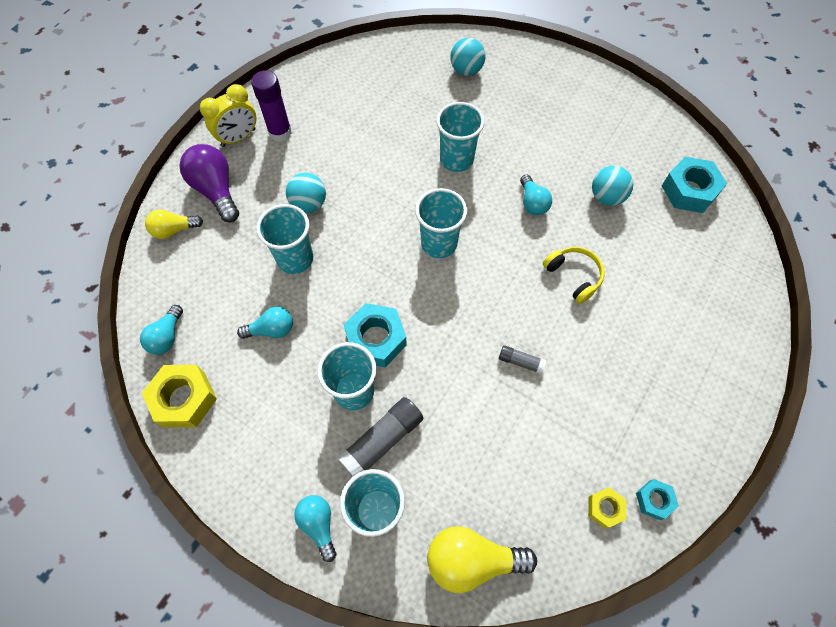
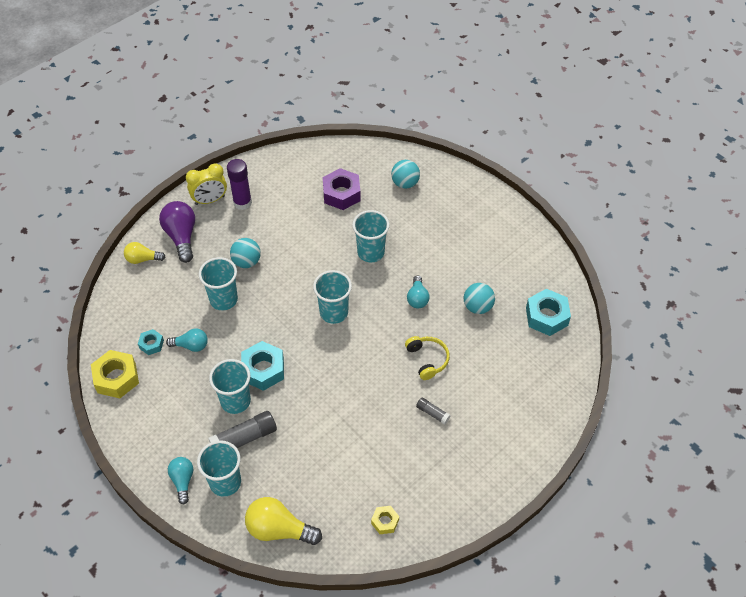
camera: 15 degrees right, 10 degrees down
(167, 336) = (116, 333): turquoise light bulb -> none
(396, 97) = (341, 194): none -> purple nut
(520, 362) = (363, 410): grey glue stick -> grey glue stick (432, 413)
(654, 500) = (423, 525): turquoise nut -> turquoise nut (151, 344)

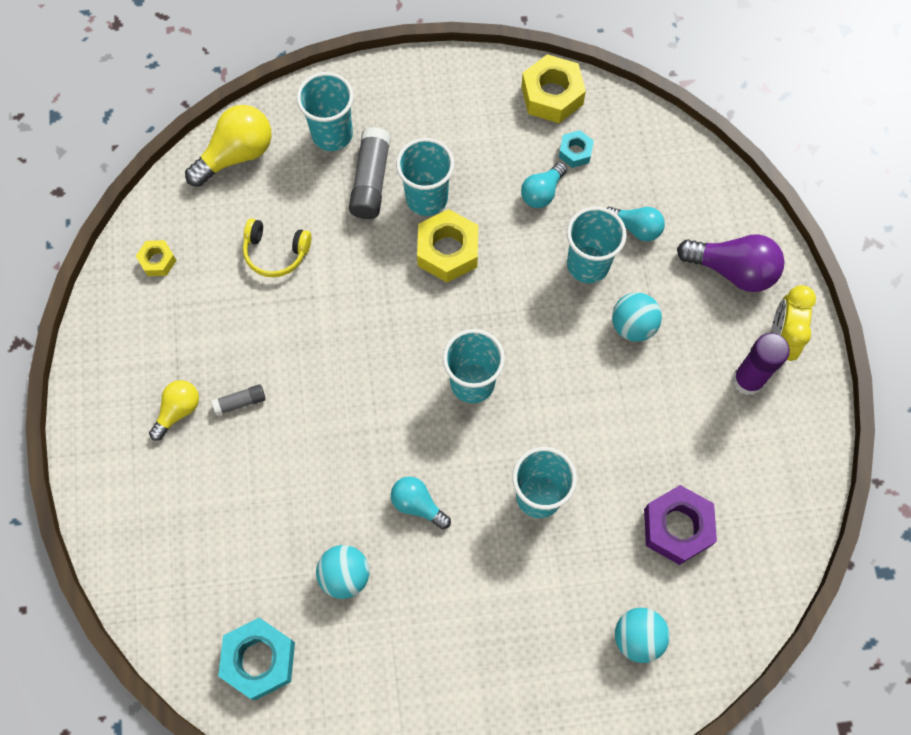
camera: 125 degrees right, 15 degrees up
(143, 259) = (722, 206): yellow light bulb -> yellow light bulb (178, 411)
(183, 481) = (367, 96): turquoise light bulb -> turquoise light bulb (636, 228)
(263, 370) = (447, 251): turquoise nut -> yellow nut
(427, 359) = (316, 449): yellow headphones -> yellow headphones (276, 252)

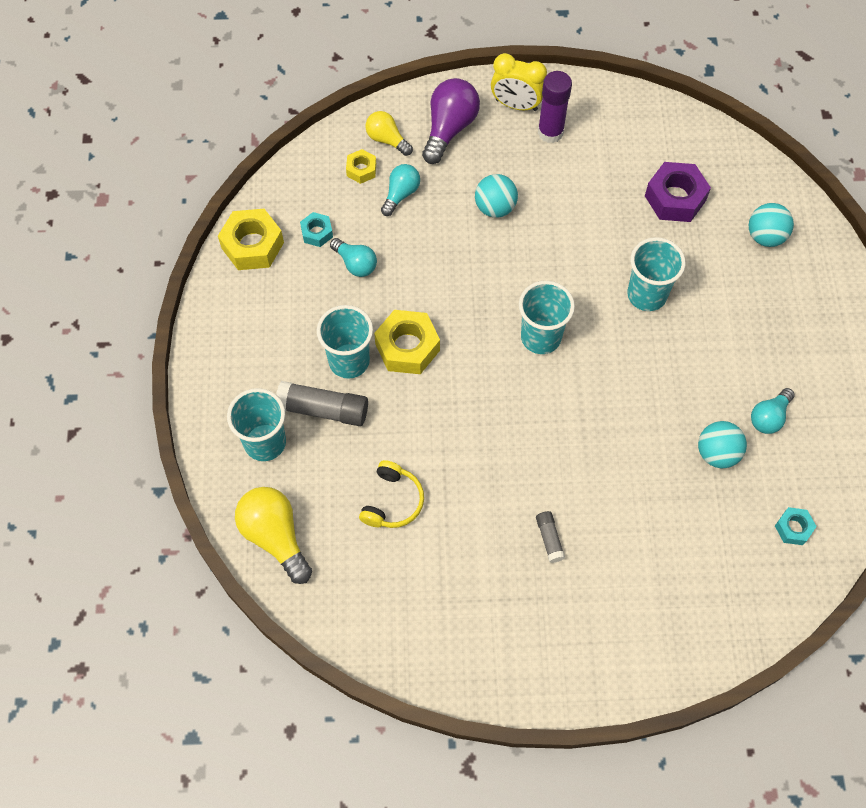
camera: 85 degrees left, 5 degrees down
(158, 261) = (389, 618): yellow nut -> yellow nut (361, 169)
(178, 411) = (555, 598): yellow light bulb -> yellow light bulb (387, 139)
(259, 660) = (793, 528): turquoise nut -> turquoise nut, size x0.54
(418, 505) = (653, 390): turquoise light bulb -> turquoise light bulb (769, 417)
(588, 264) = (433, 235): turquoise cup -> none

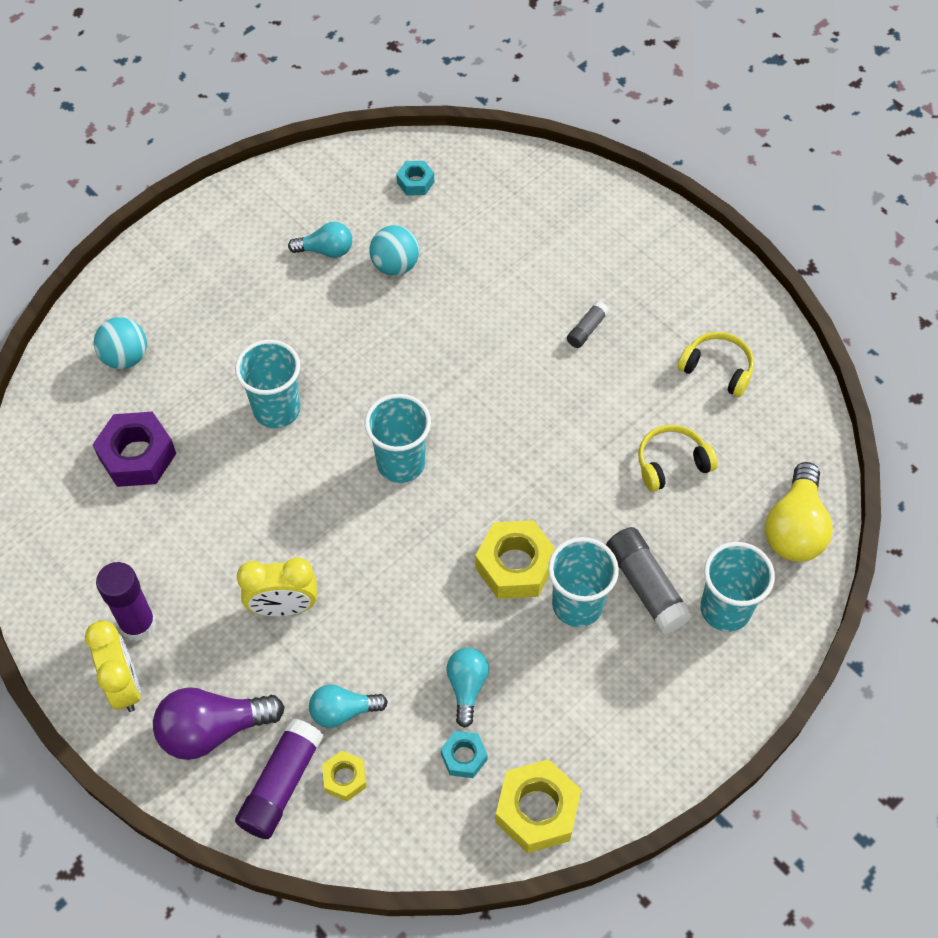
camera: 130 degrees left, 5 degrees down
(387, 139) = (281, 784): yellow light bulb -> purple glue stick
(438, 601) = (717, 369): none -> yellow headphones
(495, 207) = (283, 607): turquoise ball -> yellow clock

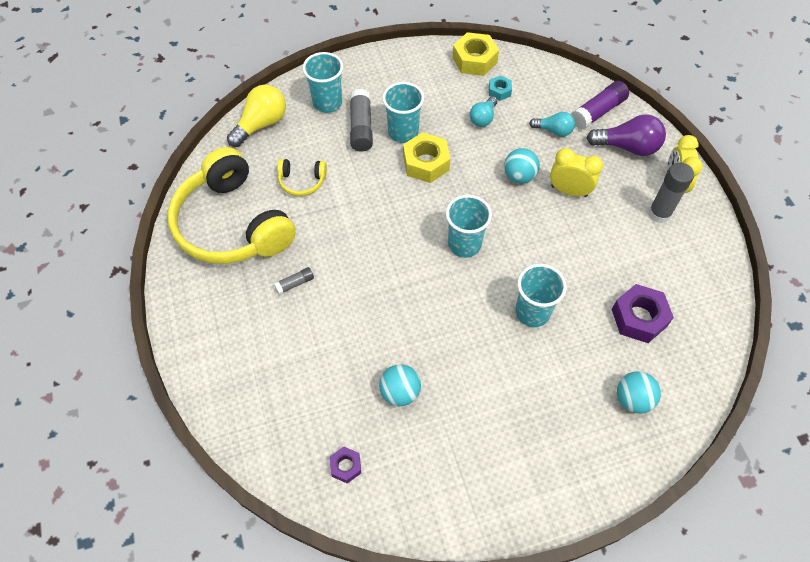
camera: 155 degrees left, 0 degrees up
(138, 624) = (659, 213): purple glue stick -> grey glue stick
(326, 250) = (447, 430): turquoise light bulb -> none
(344, 778) = (564, 103): yellow nut -> none
(367, 601) = (519, 176): none -> turquoise ball
(415, 182) = (346, 466): turquoise nut -> purple nut
(717, 369) = (232, 224): yellow headphones -> yellow headphones, size x2.40

